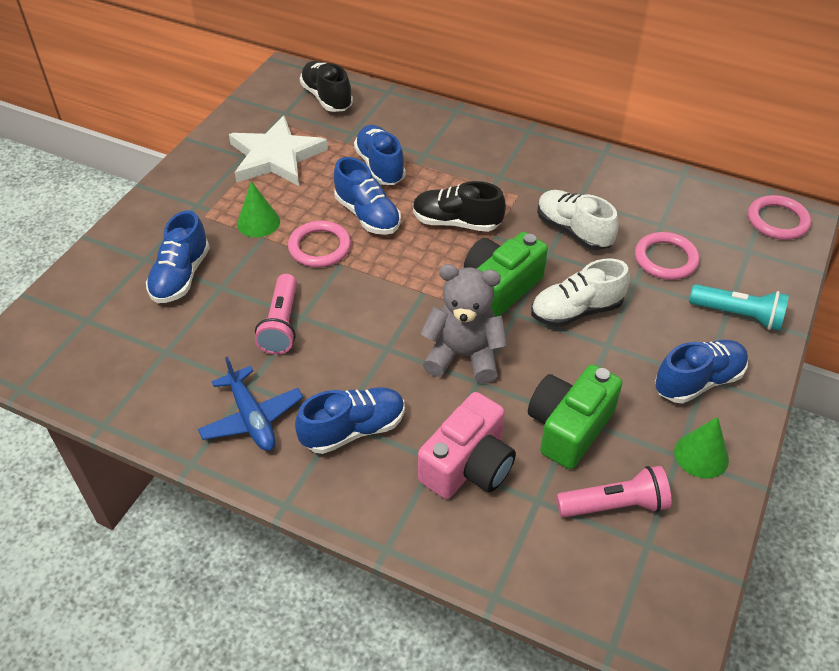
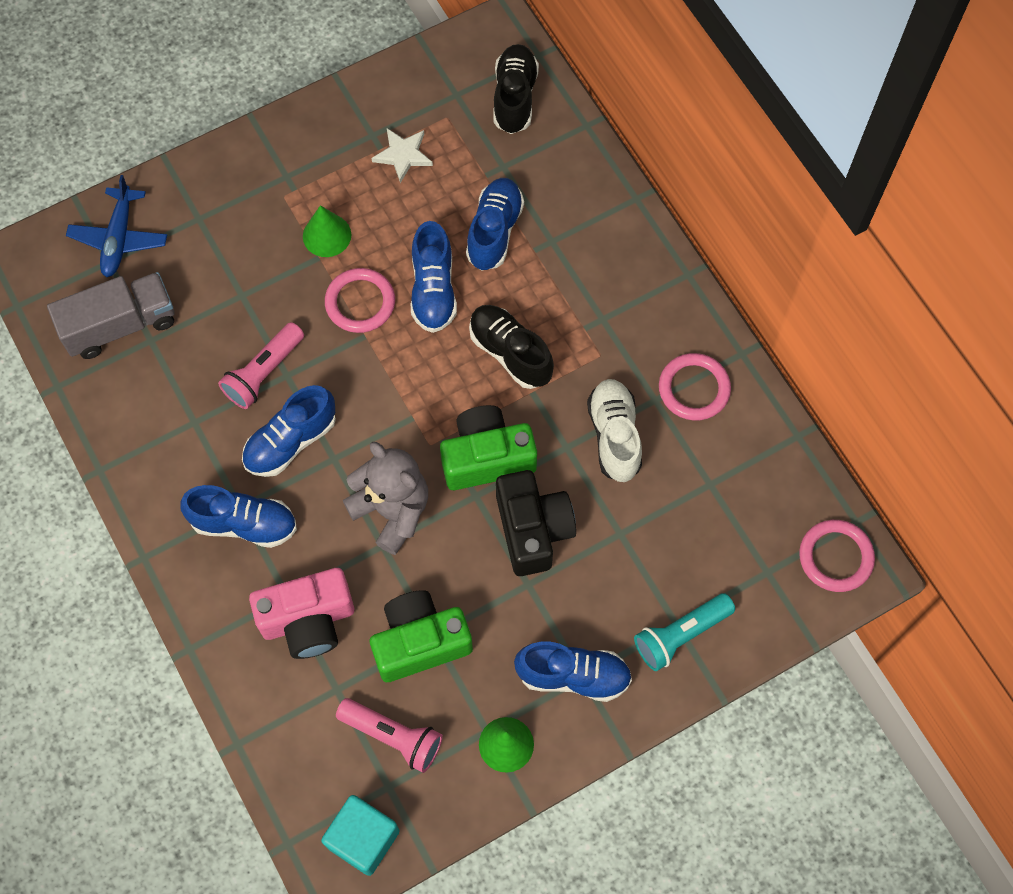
camera: 35 degrees right, 20 degrees up
(130, 355) = (120, 325): none -> grey truck
(181, 276) = (216, 260): blue shoe -> blue shoe (291, 441)
(251, 418) = (173, 457): blue plane -> blue plane (119, 238)
(276, 156) = (403, 155): white star -> white star, size x0.51
(576, 311) = (533, 529): white shoe -> black camera
(665, 259) = (673, 528): pink ring -> pink ring (694, 389)
(668, 598) = (363, 838): none -> turquoise cube
(738, 315) = (680, 635): turquoise flashlight -> turquoise flashlight turned 90 degrees clockwise

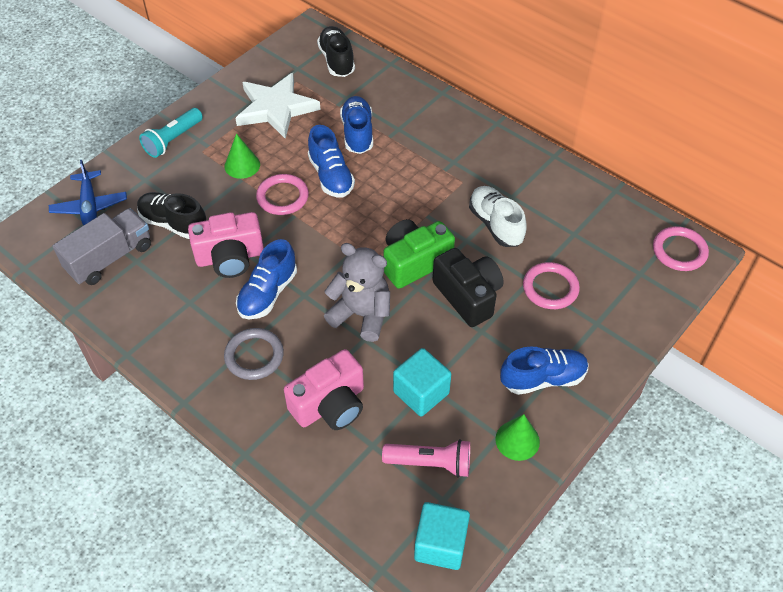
camera: 20 degrees left, 15 degrees down
(244, 523) = (254, 356): blue shoe -> grey ring
(264, 373) = (230, 257): pink flashlight -> pink camera
(403, 155) = (276, 108): white star -> white star, size x1.95
(420, 642) = (421, 392): green camera -> turquoise cube
(510, 353) = (401, 197): black shoe -> black shoe (173, 223)
(680, 635) = (603, 329): turquoise flashlight -> turquoise flashlight (173, 140)
(694, 389) = (534, 183): pink ring -> pink ring (550, 288)

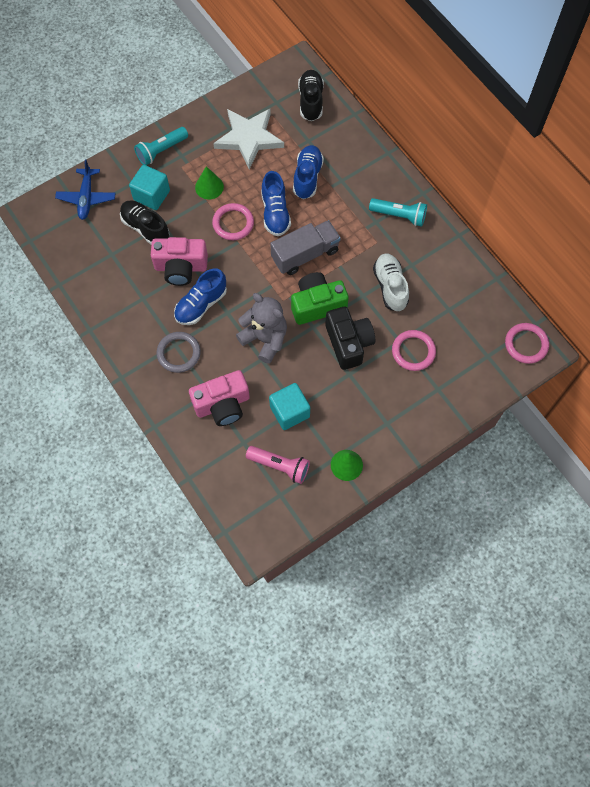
camera: 15 degrees right, 15 degrees up
(110, 258) = (93, 247): grey truck -> grey truck (305, 254)
(440, 544) = (269, 525): turquoise cube -> turquoise cube (151, 195)
(478, 150) = (399, 216): none -> turquoise flashlight
(543, 378) = (381, 423): blue shoe -> none

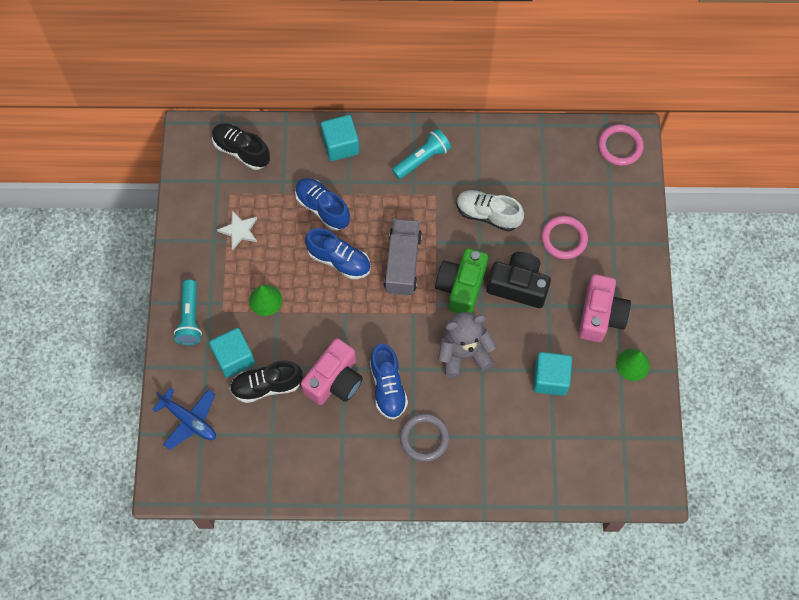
camera: 55 degrees left, 0 degrees up
(222, 404) = (503, 432): pink camera -> pink camera (600, 315)
(233, 223) = (322, 304): pink ring -> none
(249, 138) = (239, 231): white star -> white star, size x0.51
(280, 466) = (597, 420): pink flashlight -> none
(366, 158) = (340, 145): none -> turquoise cube

